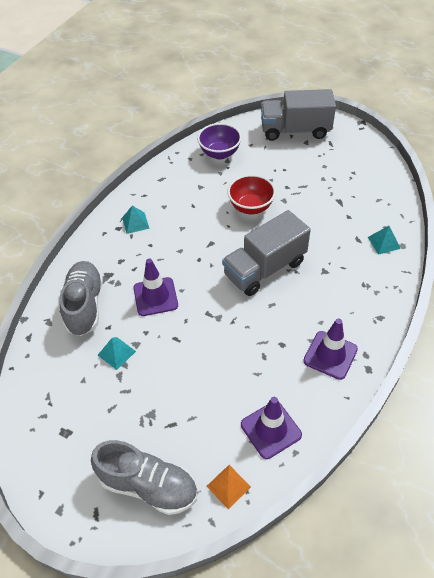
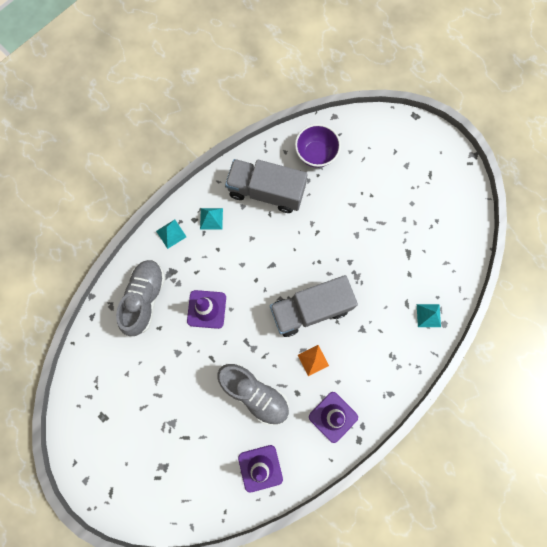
camera: 15 degrees right, 25 degrees up
(116, 353) = (159, 356): turquoise pyramid -> turquoise pyramid (171, 234)
(148, 485) = (154, 483): grey shoe -> grey shoe (255, 394)
(228, 486) = (212, 504): orange pyramid -> orange pyramid (313, 360)
(251, 207) = (322, 233): red bowl -> none
(295, 130) = (402, 145): grey truck -> grey truck (266, 192)

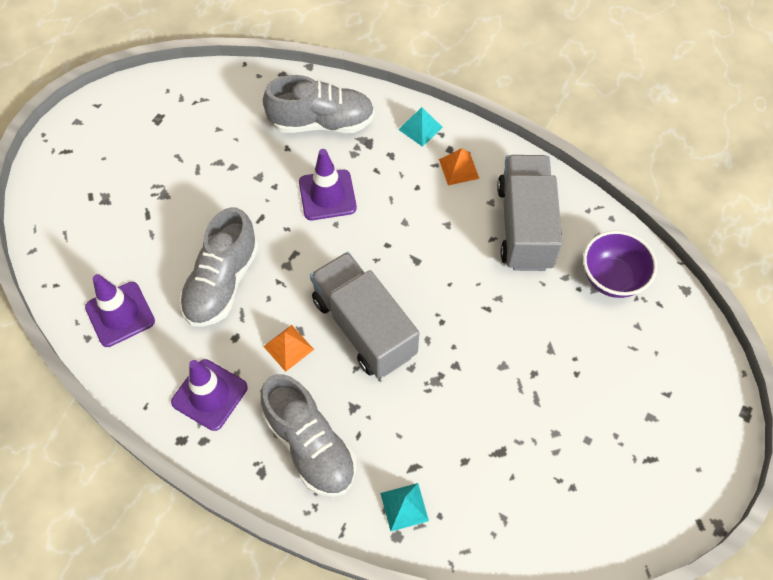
camera: 75 degrees right, 15 degrees down
(211, 218) = (459, 168): turquoise pyramid -> orange pyramid
(380, 361) = (310, 445): none -> grey shoe

